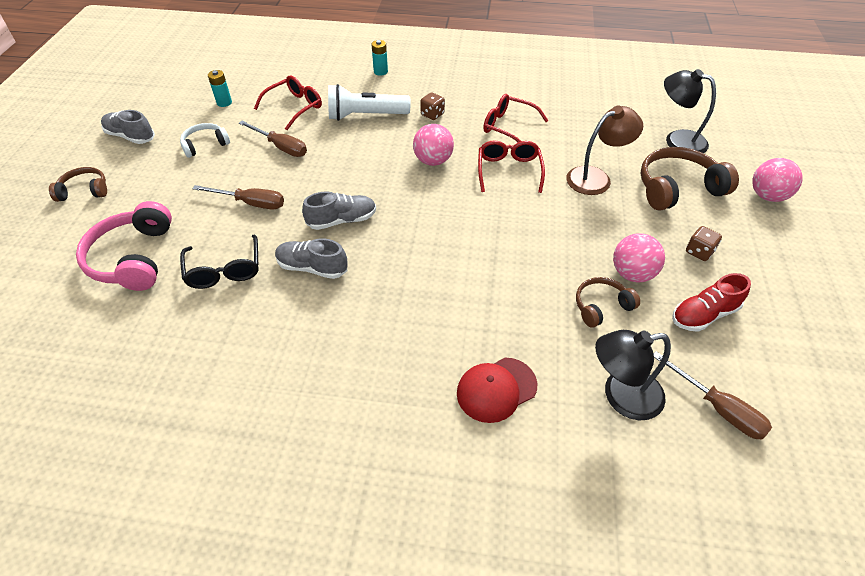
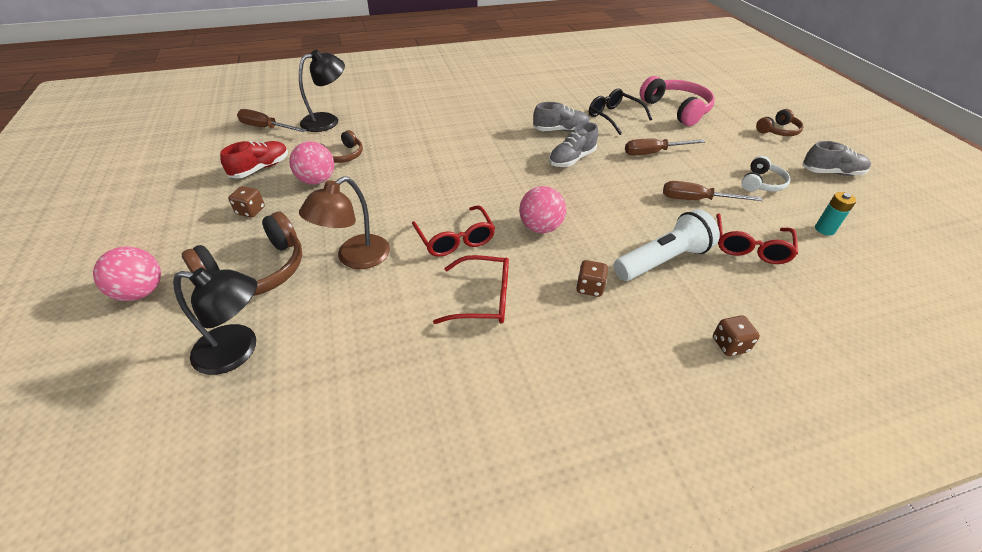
camera: 155 degrees right, 5 degrees down
(380, 72) = (729, 345): turquoise battery -> brown dice
(496, 389) = (403, 109): red cap -> none

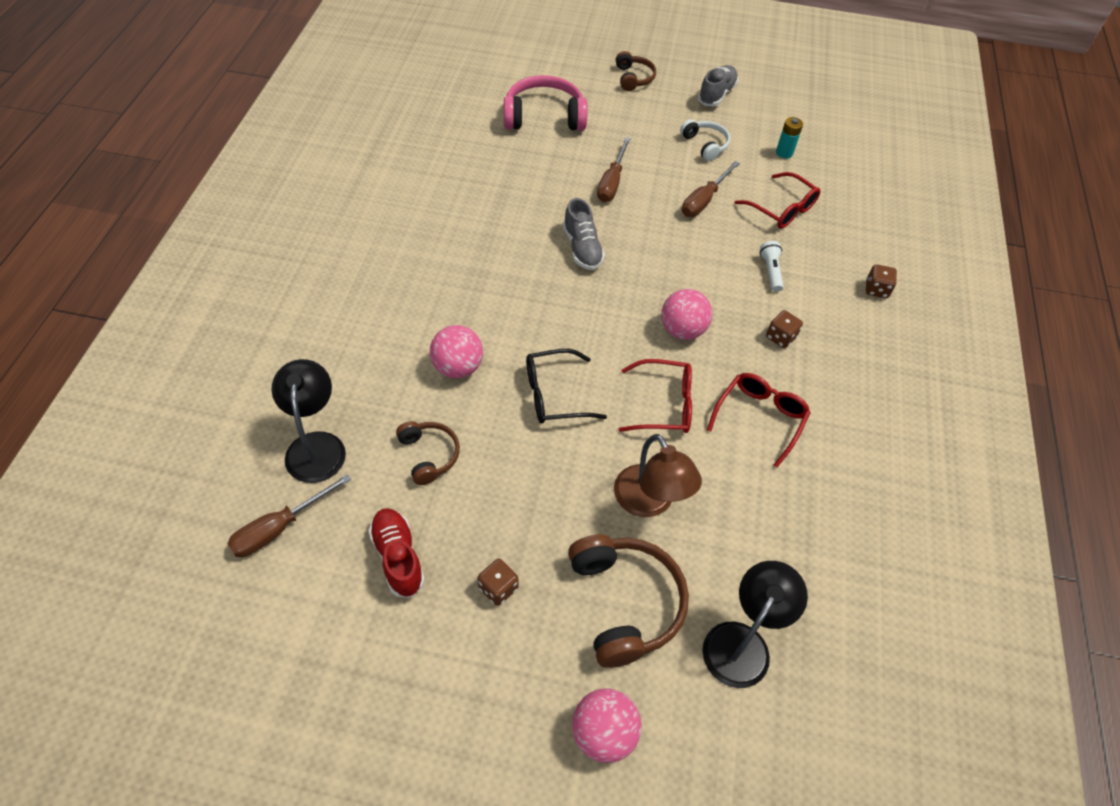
camera: 65 degrees left, 10 degrees up
(317, 180) = (472, 499): pink ball -> pink ball (457, 367)
(560, 130) = (518, 227): grey shoe -> none
(614, 117) = (523, 171): black glasses -> black glasses (555, 395)
(662, 260) = (770, 271): white flashlight -> white flashlight, size x0.51

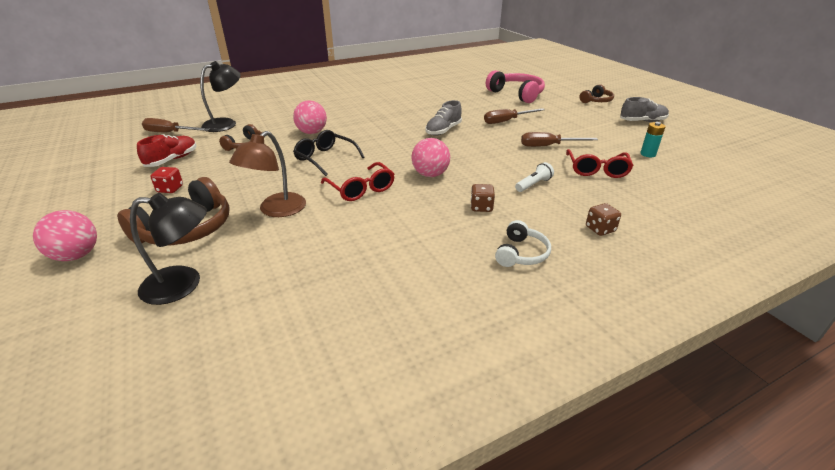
camera: 55 degrees right, 20 degrees down
(498, 588) = (170, 189): brown dice -> red dice
(705, 145) = (593, 132): white headphones -> white headphones (521, 253)
(759, 419) = (395, 224): red glasses -> none

